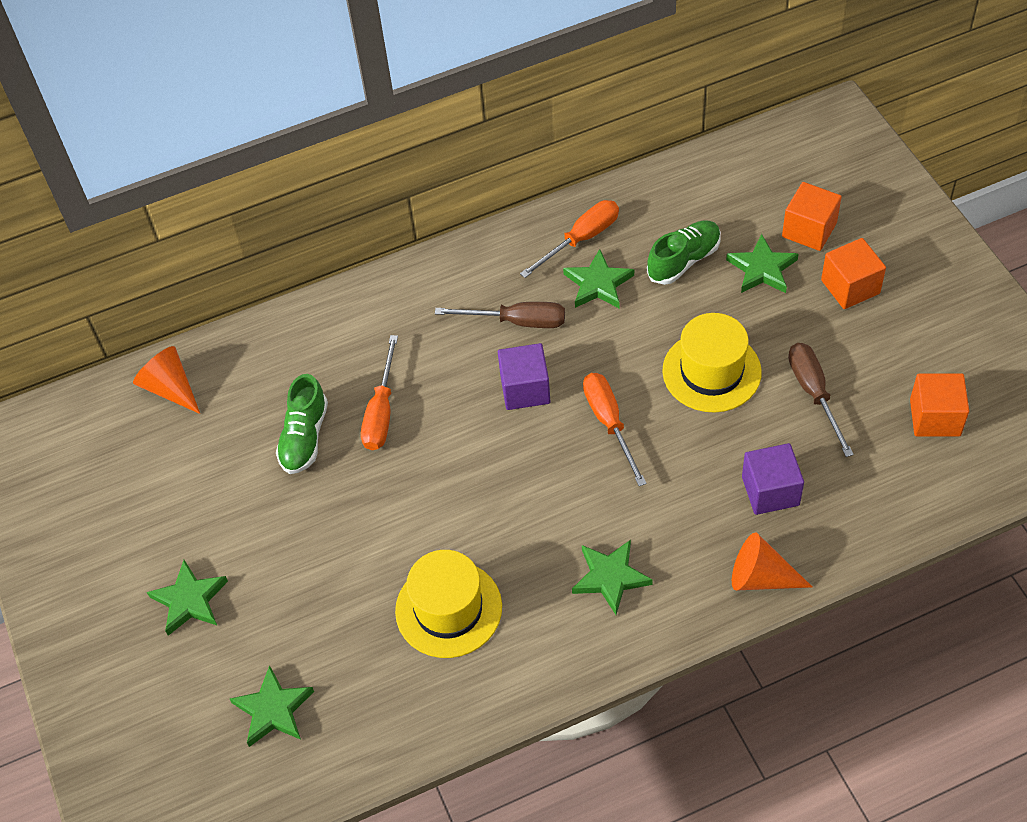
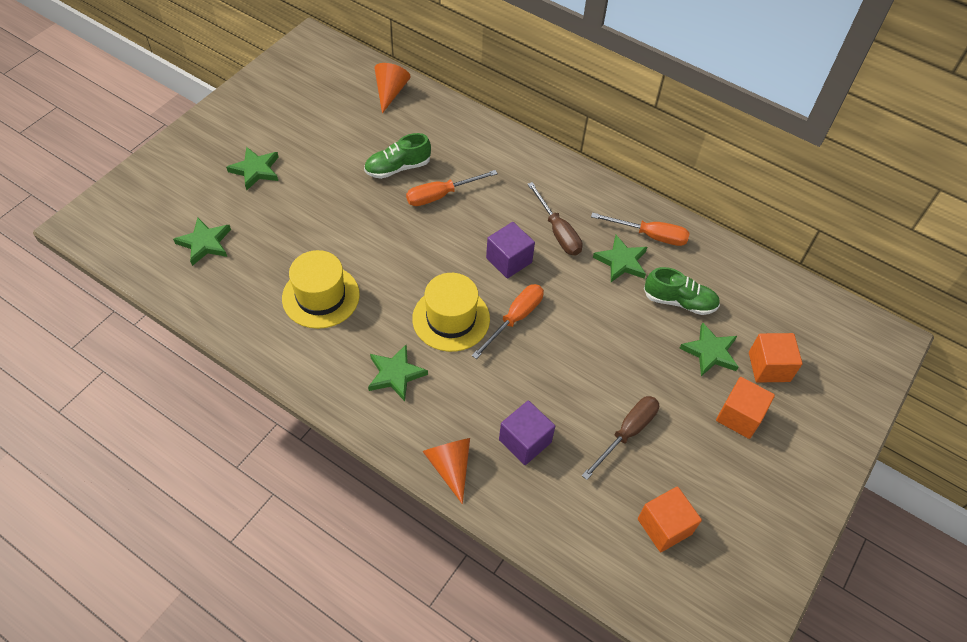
camera: 50 degrees right, 0 degrees up
(711, 371) = (599, 360): yellow hat -> yellow hat (451, 319)

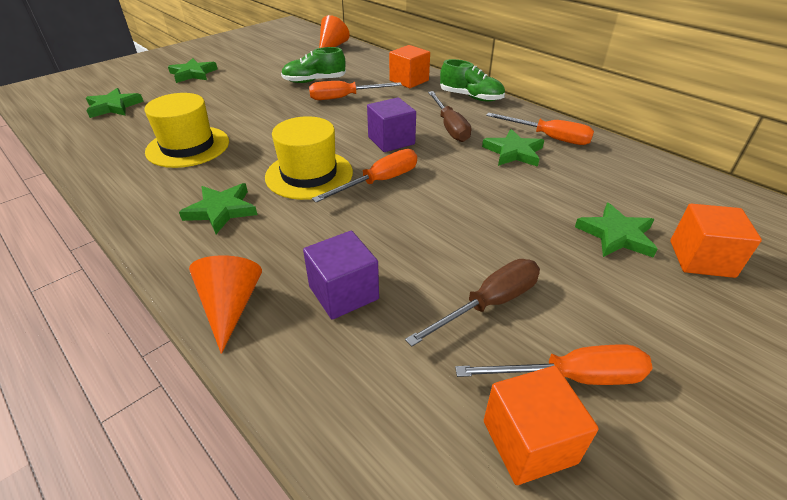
camera: 15 degrees right, 15 degrees down
(679, 301) = (578, 188): green shoe -> green shoe (471, 97)
(685, 480) = (571, 377): none -> orange screwdriver
(739, 416) = (661, 307): orange cube -> orange cube (409, 80)

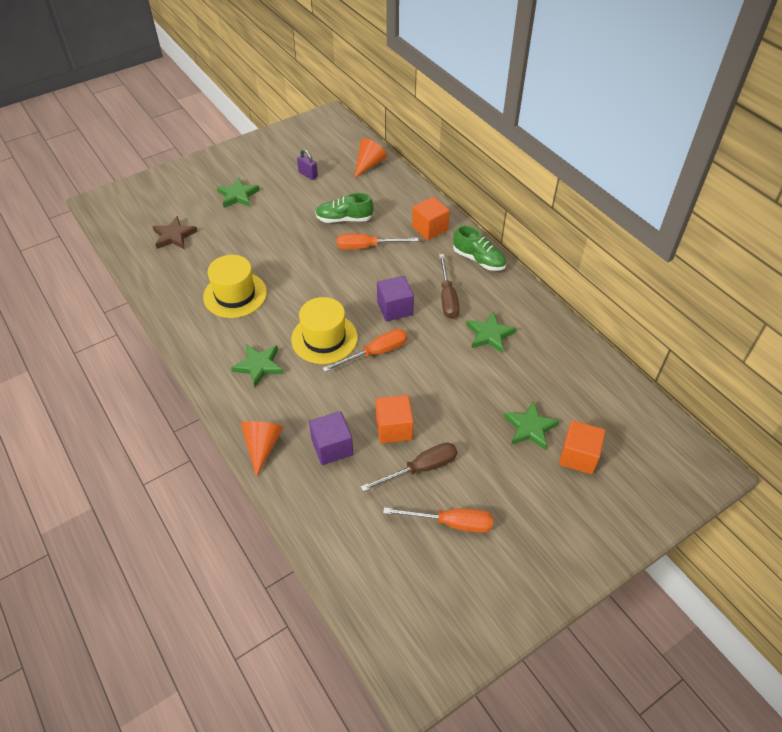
camera: 10 degrees right, 10 degrees up
(114, 106) = (174, 236): green star -> brown star
(269, 56) = (308, 174): none -> purple padlock
(529, 441) = (412, 553): orange cube -> orange cube (394, 428)
(548, 138) = (525, 321): orange screwdriver -> none

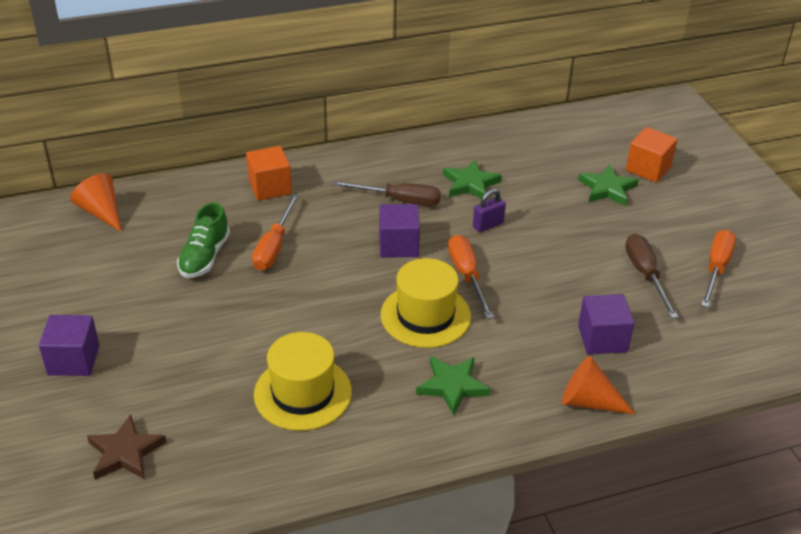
camera: 75 degrees left, 10 degrees down
(238, 195) = (73, 360): green star -> purple cube
(308, 174) = (79, 275): purple padlock -> purple padlock (488, 225)
(394, 428) = (586, 284): orange cube -> none
(478, 260) = (347, 163): green shoe -> none

